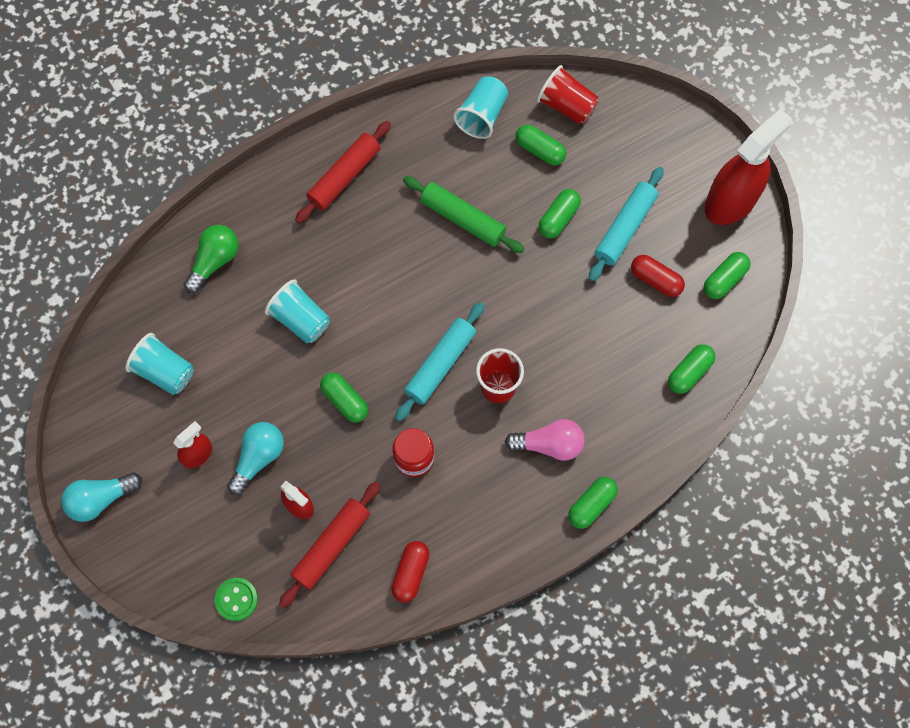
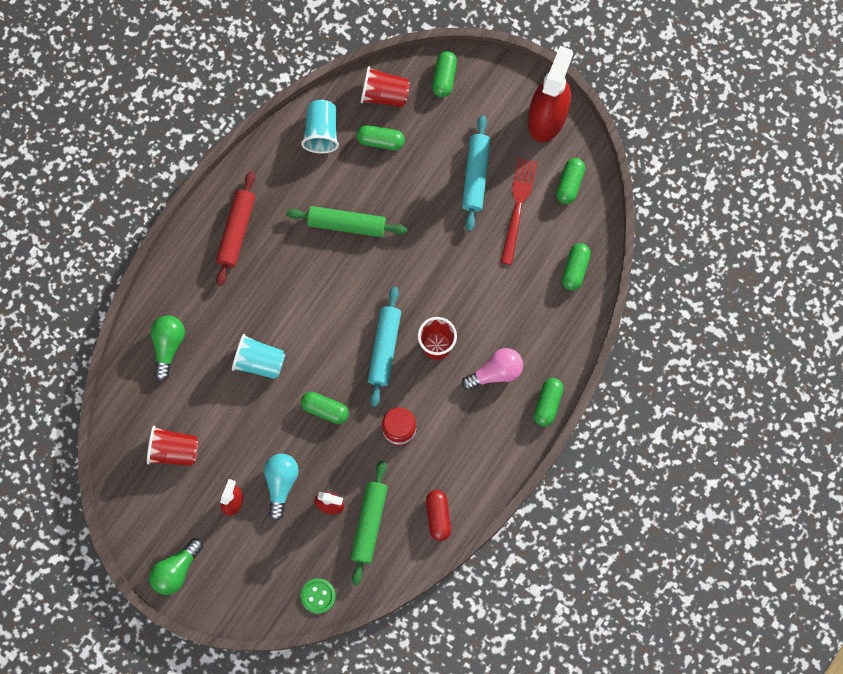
camera: 25 degrees left, 5 degrees up
(101, 499) = (176, 570): turquoise light bulb -> green light bulb
(164, 371) = (174, 450): turquoise cup -> red cup
(331, 546) = (369, 523): red rolling pin -> green rolling pin
(558, 218) = (421, 190): green capsule -> green capsule (444, 77)
(655, 280) = (518, 207): red capsule -> red fork

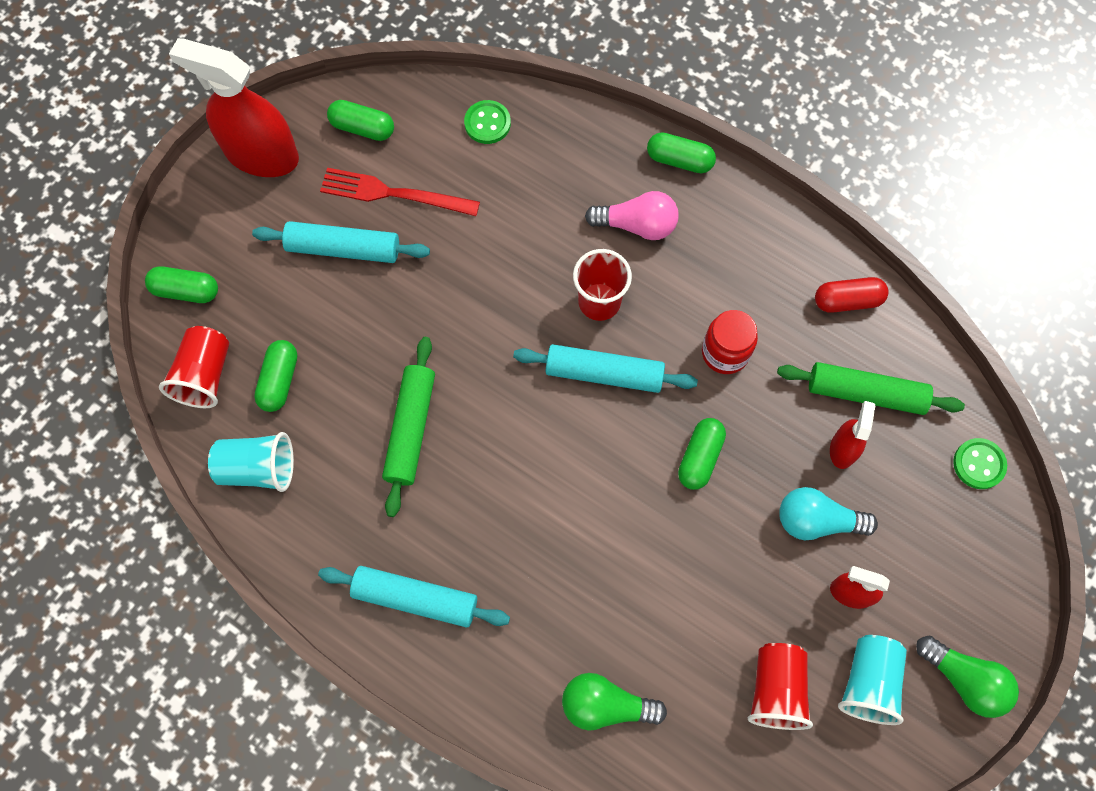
camera: 90 degrees left, 5 degrees down
(236, 231) = (415, 598): red rolling pin -> turquoise rolling pin
(259, 362) = (628, 557): turquoise cup -> turquoise cup (868, 682)
(495, 372) = (637, 225): pink light bulb -> pink light bulb turned 120 degrees clockwise
(575, 269) = (487, 123): green capsule -> green button

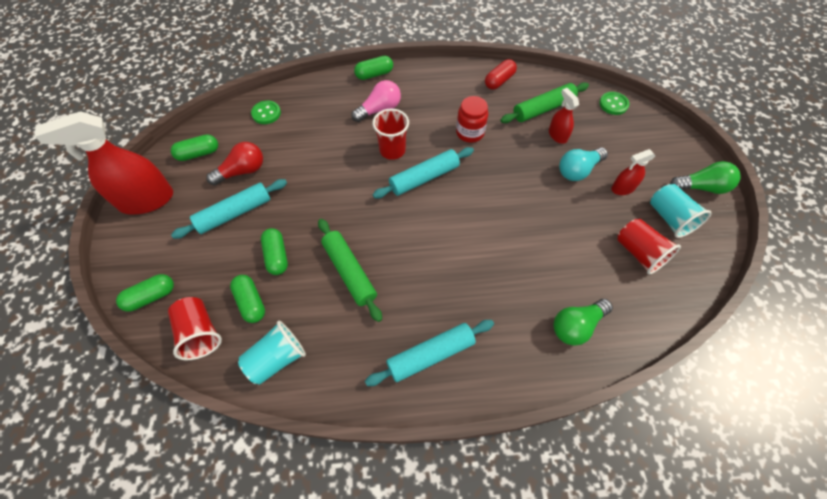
camera: 40 degrees left, 10 degrees down
(394, 193) = (242, 171): red fork -> red light bulb
(700, 457) = (503, 181): green capsule -> green capsule (276, 256)

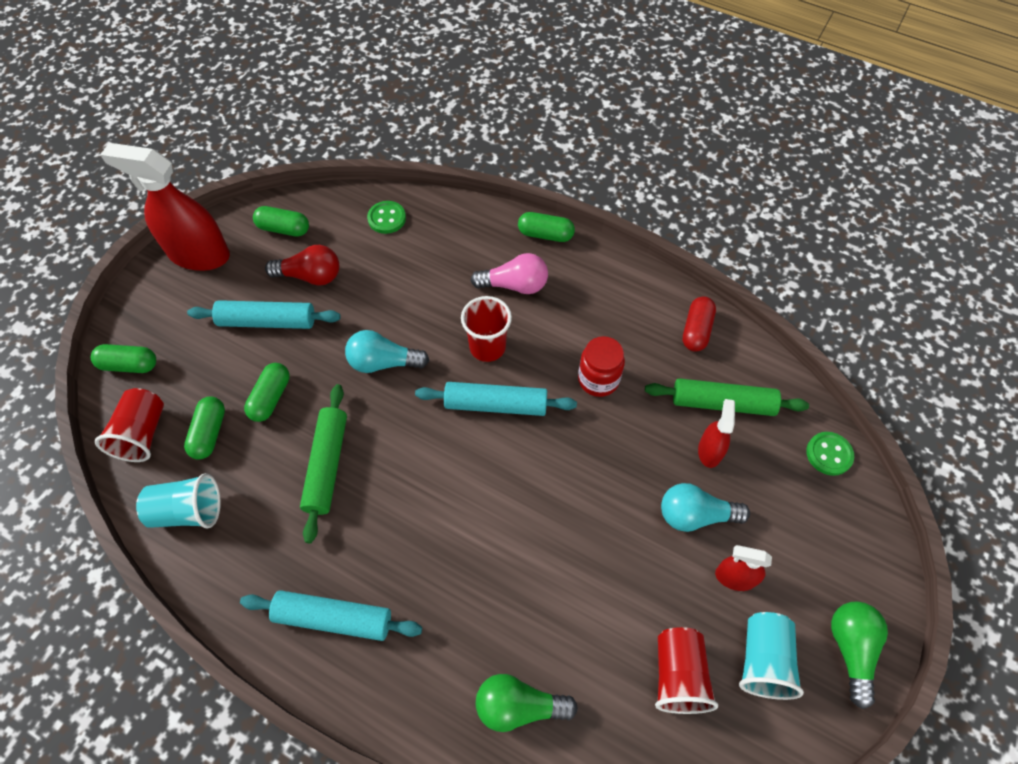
camera: 35 degrees right, 0 degrees up
(335, 193) = (383, 362): none -> turquoise light bulb
(499, 81) = (696, 330): red capsule -> red capsule turned 60 degrees counterclockwise
(701, 187) = (851, 649): green light bulb -> green light bulb turned 120 degrees counterclockwise

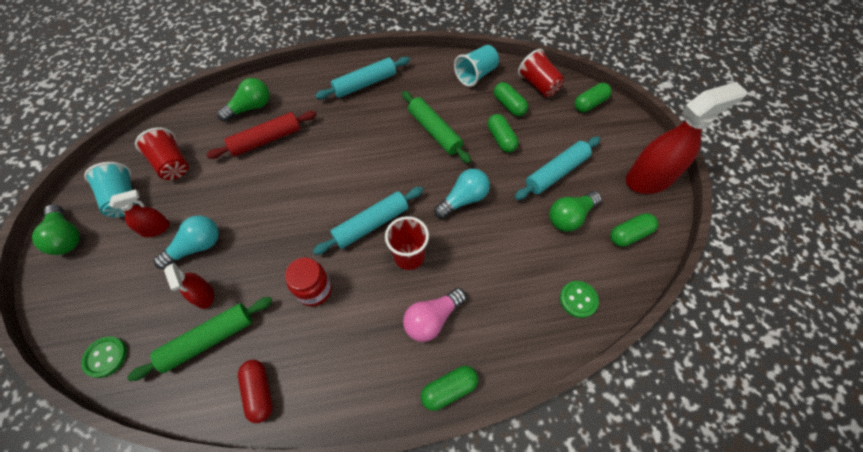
camera: 140 degrees right, 0 degrees up
(310, 276) = (570, 217): red light bulb -> green light bulb
(533, 619) = (266, 140): none -> red rolling pin

